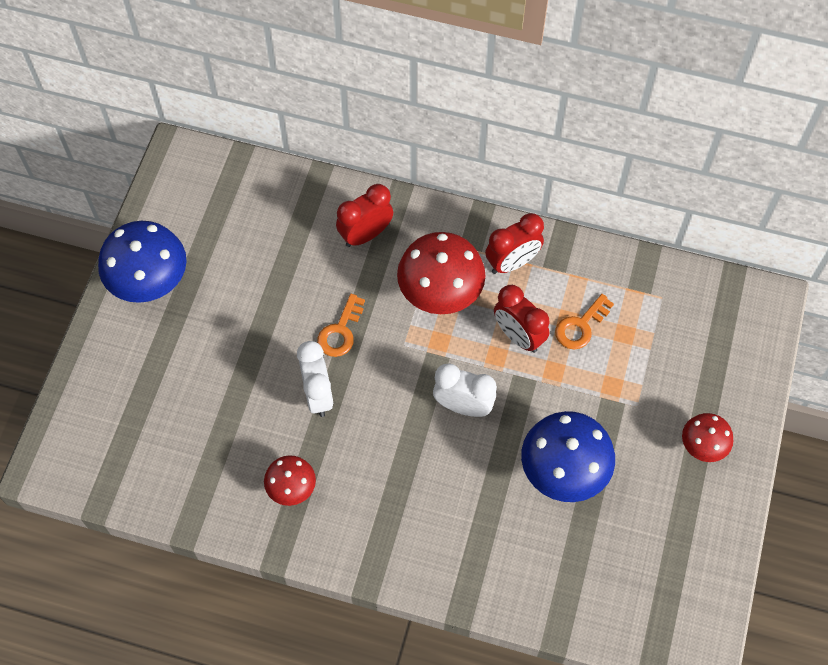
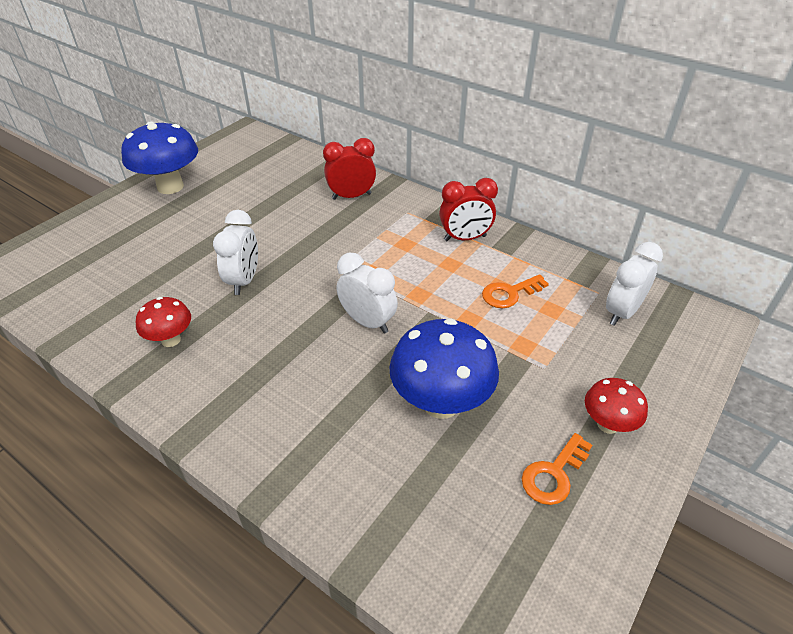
camera: 20 degrees right, 20 degrees down
(340, 331) = (292, 246): orange key -> orange key (553, 474)
(440, 295) = (391, 243): red mushroom -> none
(518, 336) = (447, 286): red clock -> none
(688, 317) = (622, 312): none -> white clock

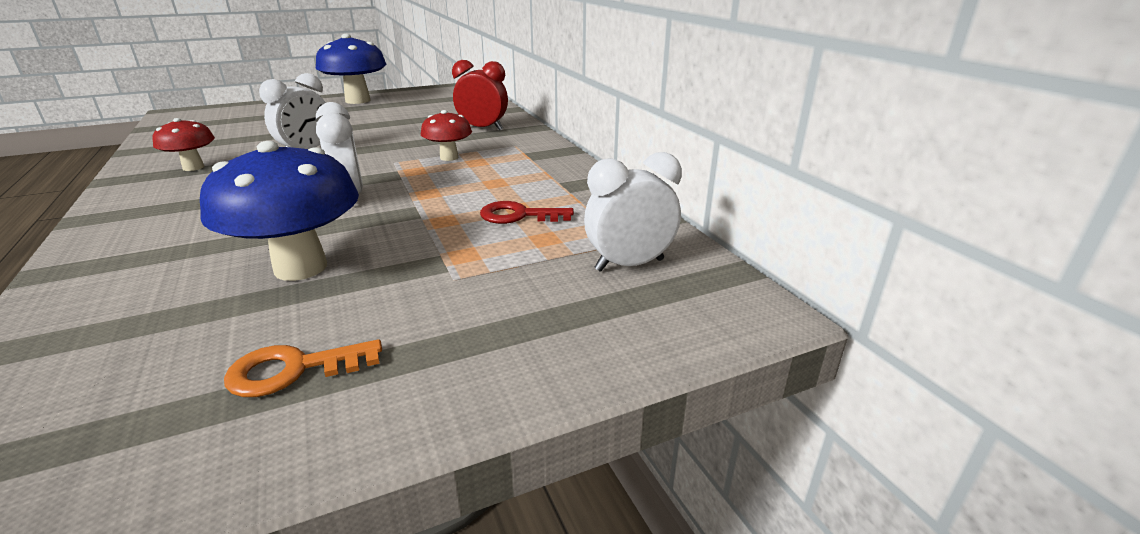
camera: 30 degrees right, 15 degrees down
(465, 238) = (541, 171): red clock -> none
(509, 293) = (519, 215): orange key -> red key
(608, 424) = (439, 352): red mushroom -> red mushroom (449, 157)

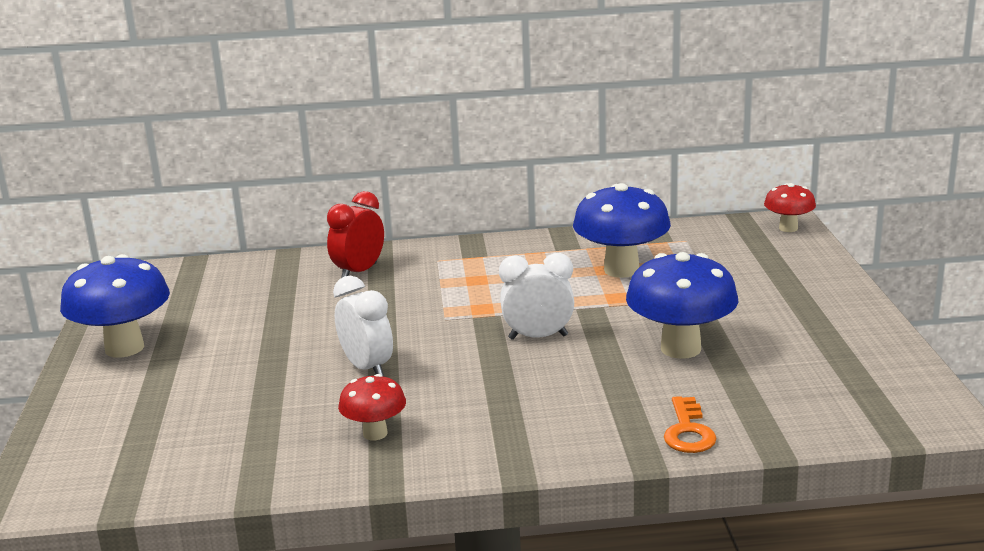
camera: 70 degrees left, 5 degrees down
(293, 370) = (814, 341): orange key -> orange key (688, 431)
(449, 157) = (452, 292): red mushroom -> red mushroom (788, 228)
(519, 215) = (621, 270): red key -> blue mushroom
(629, 265) = (720, 243): white clock -> none

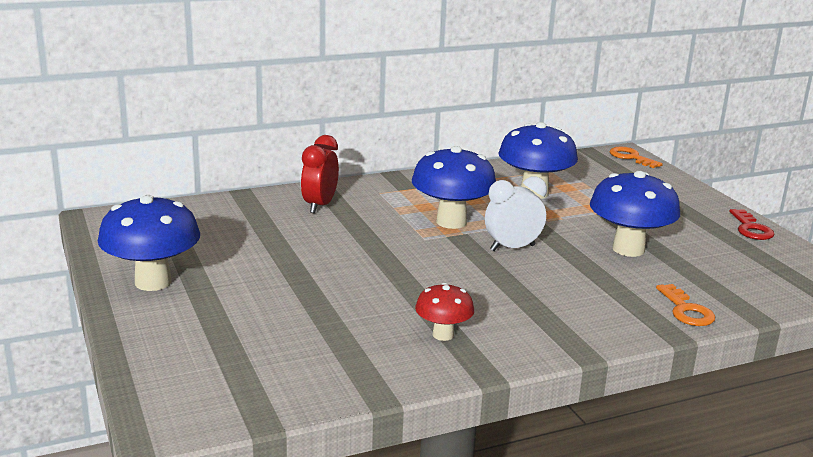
camera: 20 degrees left, 0 degrees up
(367, 368) = (391, 282): white clock -> none
(492, 300) = (451, 222): none -> blue mushroom
(788, 228) = (631, 157): red mushroom -> orange key
(869, 332) = (751, 228): none -> red key

